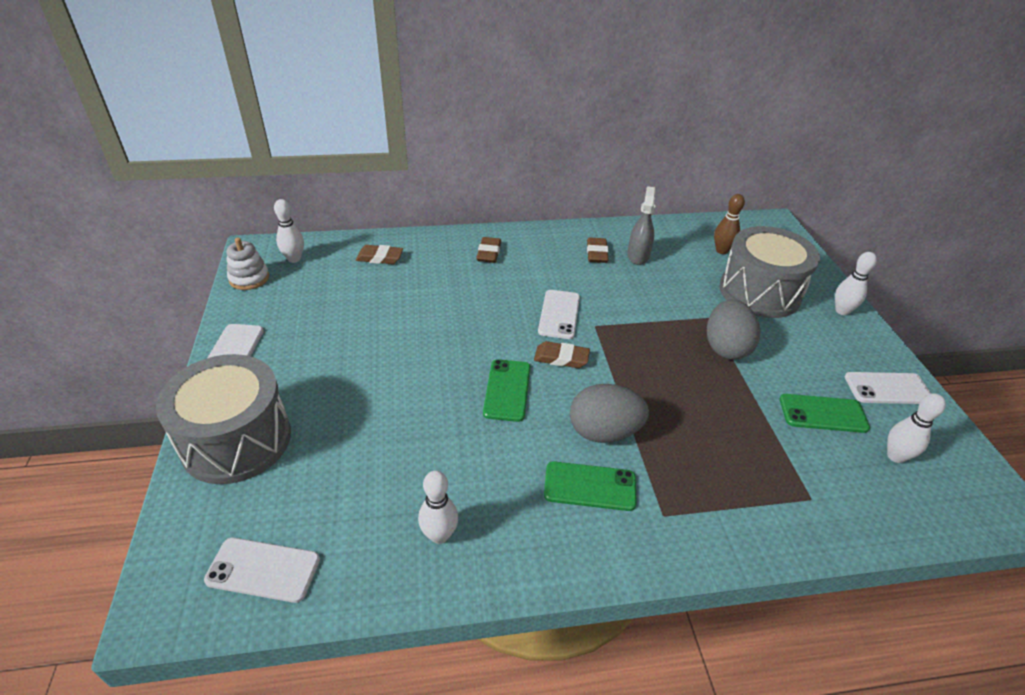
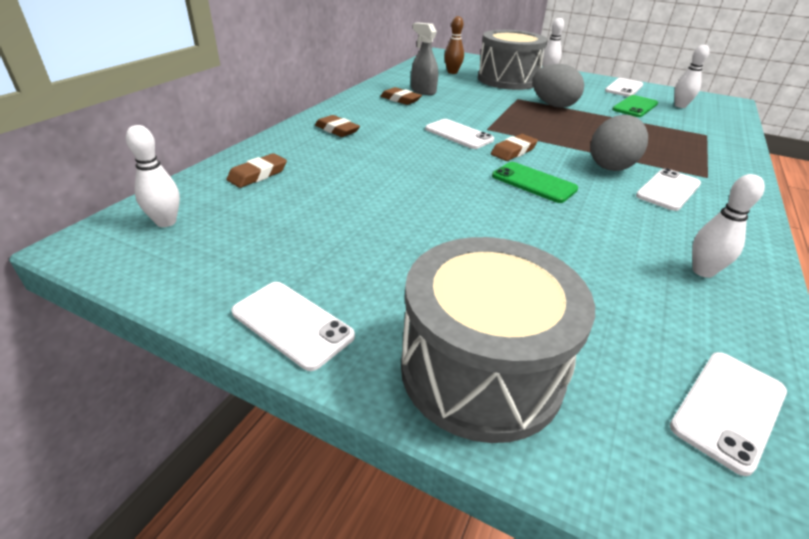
camera: 55 degrees left, 5 degrees down
(249, 278) = (148, 266): white stacking toy -> none
(590, 486) = (668, 190): green phone -> white phone

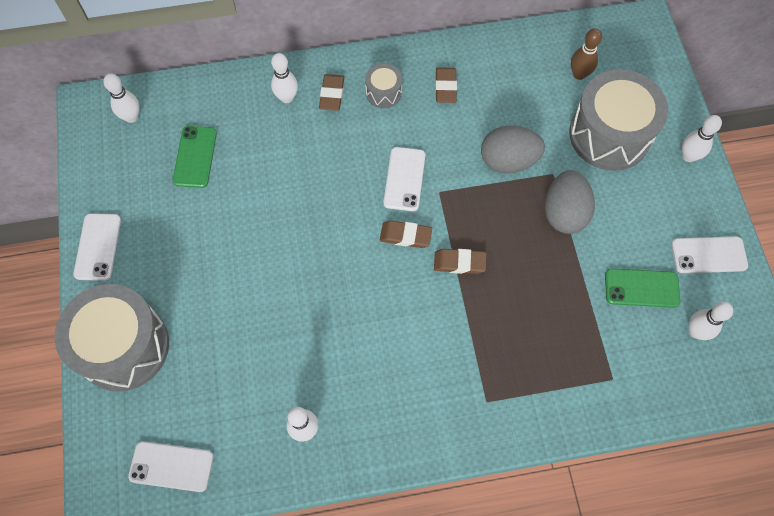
camera: 55 degrees right, 30 degrees up
(258, 175) = (219, 109): brown eraser -> brown eraser (459, 263)
(306, 145) = (287, 97): none -> white bowling pin
(369, 115) = (383, 92): none -> grey drum
(423, 91) = (489, 88): grey spray bottle -> none
(533, 183) = (355, 277): green phone -> green phone (195, 157)
(611, 166) = (441, 320): grey egg -> grey egg (508, 161)
(668, 190) = (427, 377): white phone -> none

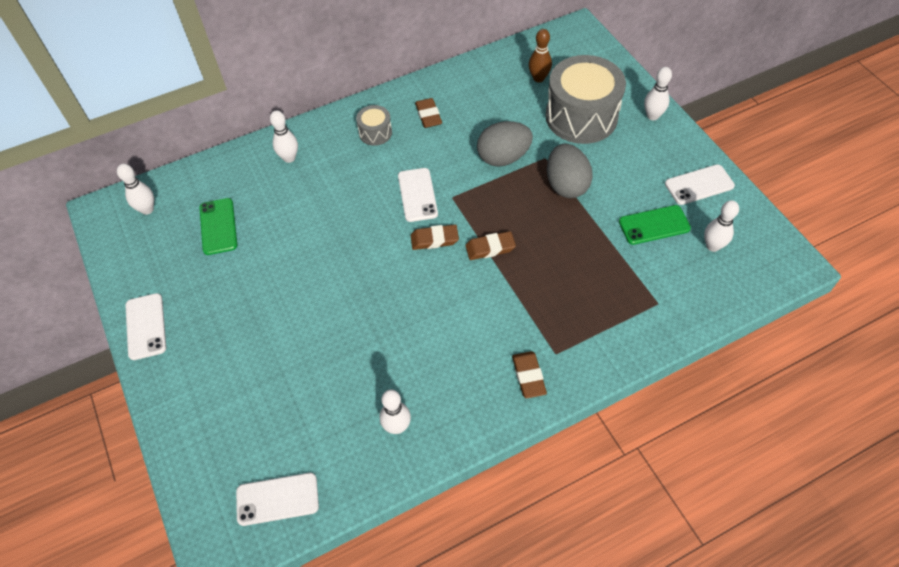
camera: 15 degrees left, 10 degrees down
(123, 346) = (197, 406): grey drum -> none
(332, 94) = (329, 145): brown eraser -> brown eraser (528, 376)

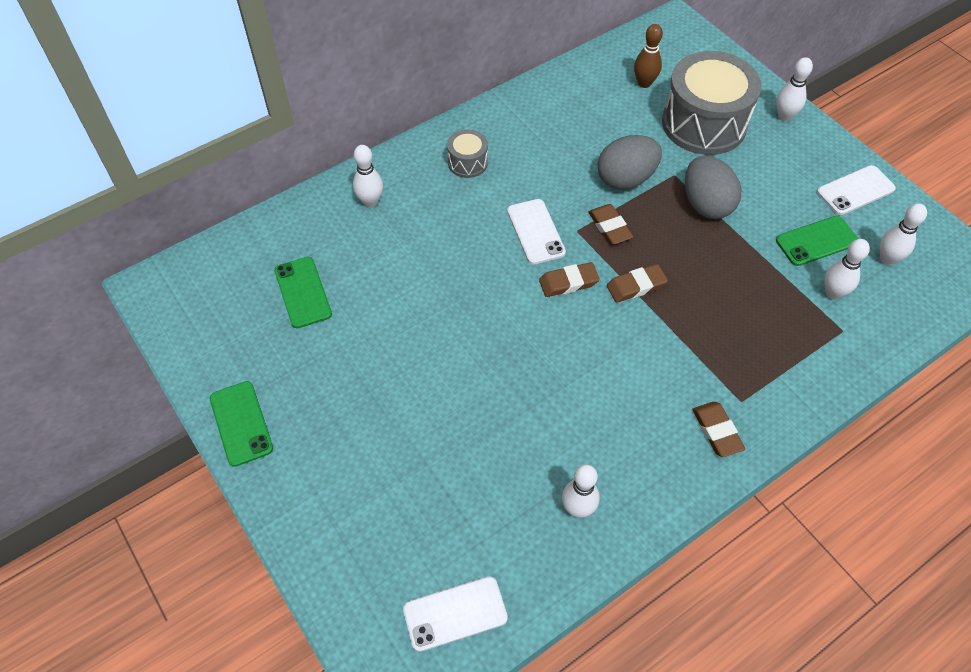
camera: 10 degrees left, 0 degrees up
(146, 326) = (241, 423): white phone -> green phone
(147, 209) = (208, 280): white bowling pin -> white bowling pin (833, 293)
(428, 115) = (526, 137): brown eraser -> brown eraser (609, 227)

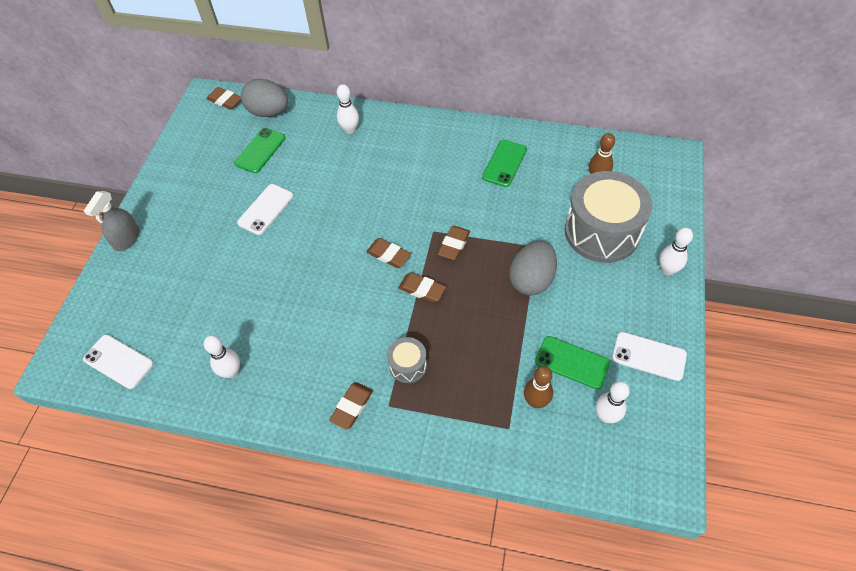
camera: 50 degrees right, 0 degrees up
(183, 275) = (225, 100): none -> brown eraser
(241, 423) = (157, 190): green phone -> green phone (504, 163)
(280, 500) = (127, 239): none -> grey spray bottle
(467, 162) = (426, 147): grey drum -> grey drum (408, 365)
(535, 232) = (410, 213): white phone -> white phone (265, 209)
(626, 179) = (503, 225): grey egg -> grey egg (268, 112)
(833, 293) = (535, 401): white bowling pin -> brown bowling pin

